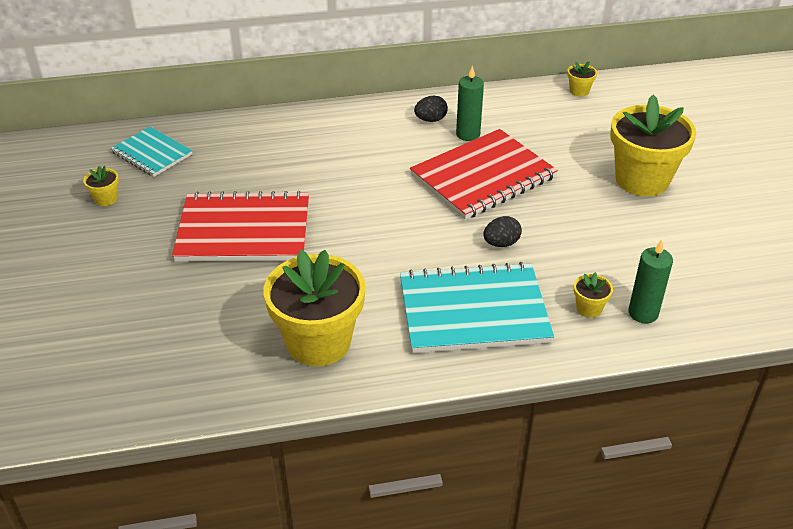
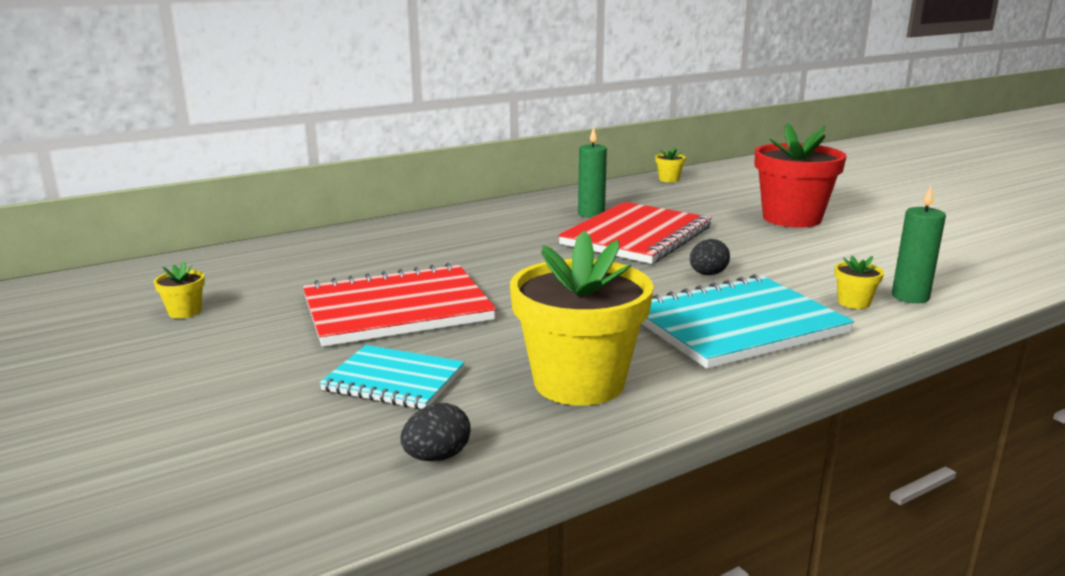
camera: 20 degrees left, 20 degrees down
(152, 153) = (228, 270): turquoise notebook -> turquoise notebook (394, 380)
(430, 120) = (543, 210): black egg -> black egg (437, 457)
(642, 180) = (791, 218): yellow flower pot -> red flower pot

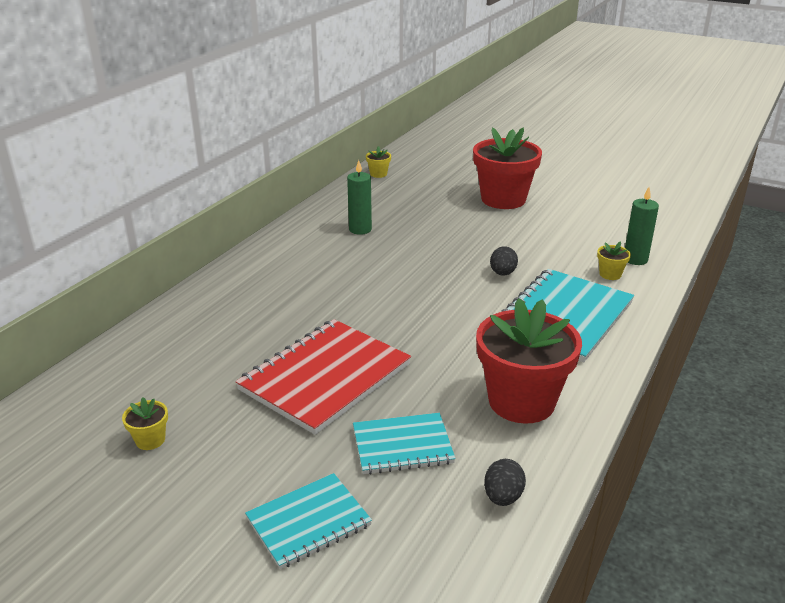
camera: 30 degrees left, 10 degrees up
(218, 409) = (308, 522): none -> turquoise notebook
(579, 382) = (521, 401): yellow flower pot -> red flower pot
(636, 236) = (418, 246): red notebook -> none

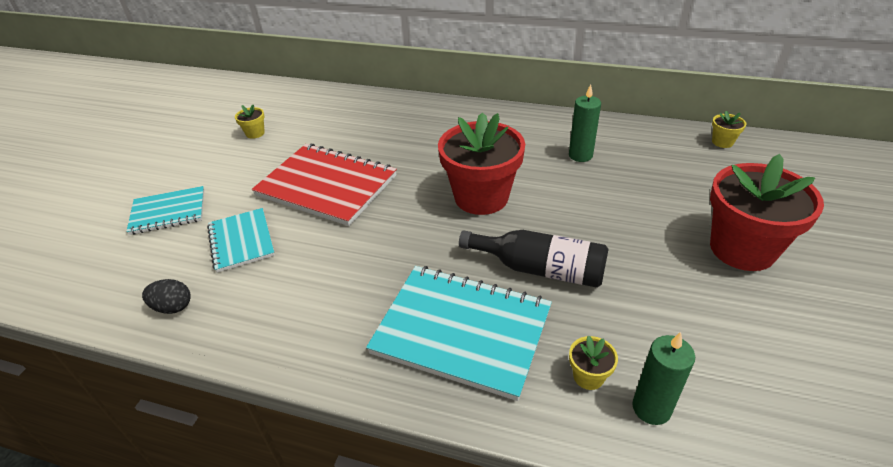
camera: 80 degrees right, 10 degrees up
(308, 522) = (168, 212): turquoise notebook -> turquoise notebook turned 60 degrees counterclockwise
(502, 273) = (540, 269): black egg -> black bottle
(521, 401) = (299, 307): red flower pot -> red flower pot (481, 197)

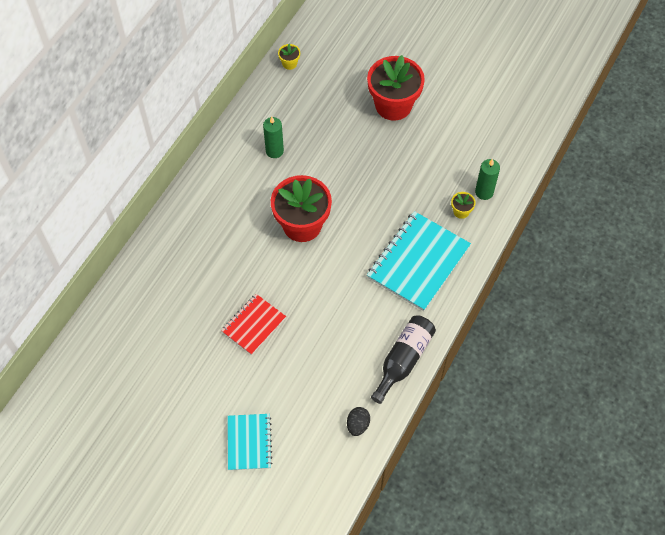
camera: 80 degrees left, 20 degrees up
(241, 241) = (302, 385): turquoise notebook -> none
(255, 133) = (150, 380): yellow flower pot -> none
(326, 186) = (254, 325): red notebook -> red notebook, size x0.58
(540, 269) = (381, 210): black bottle -> black bottle (403, 360)

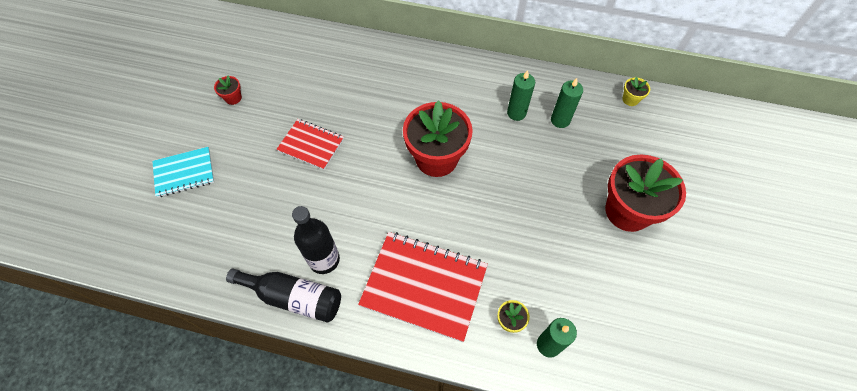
camera: 75 degrees right, 0 degrees up
(170, 390) = (233, 98): none -> red flower pot
(293, 121) = (560, 120): none -> green candle
(358, 425) = (210, 267): black egg -> none
(375, 332) = (324, 260): none -> black bottle
(418, 262) = (424, 286): turquoise notebook -> red notebook

